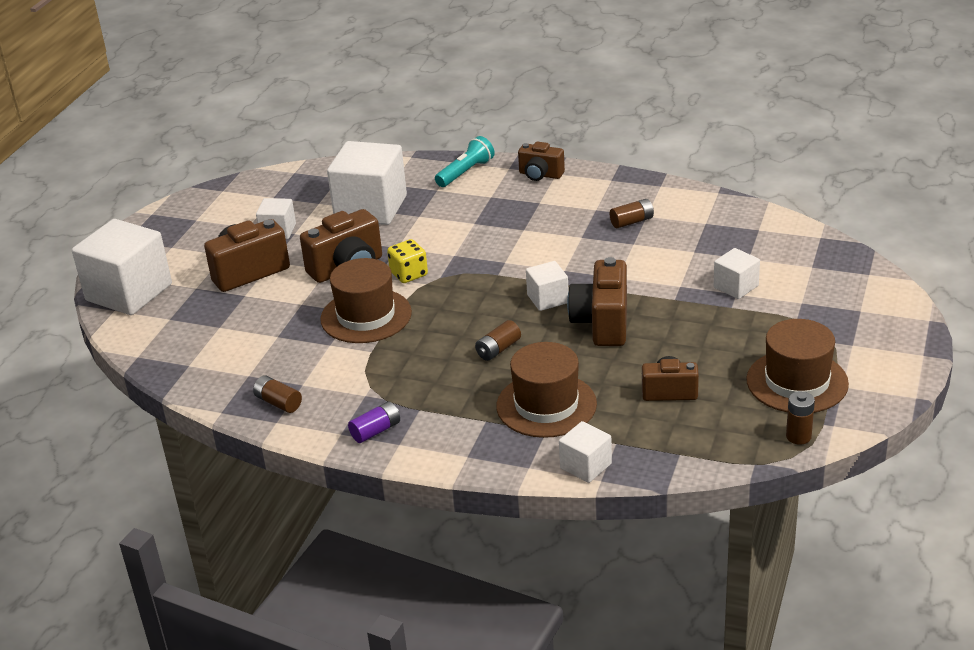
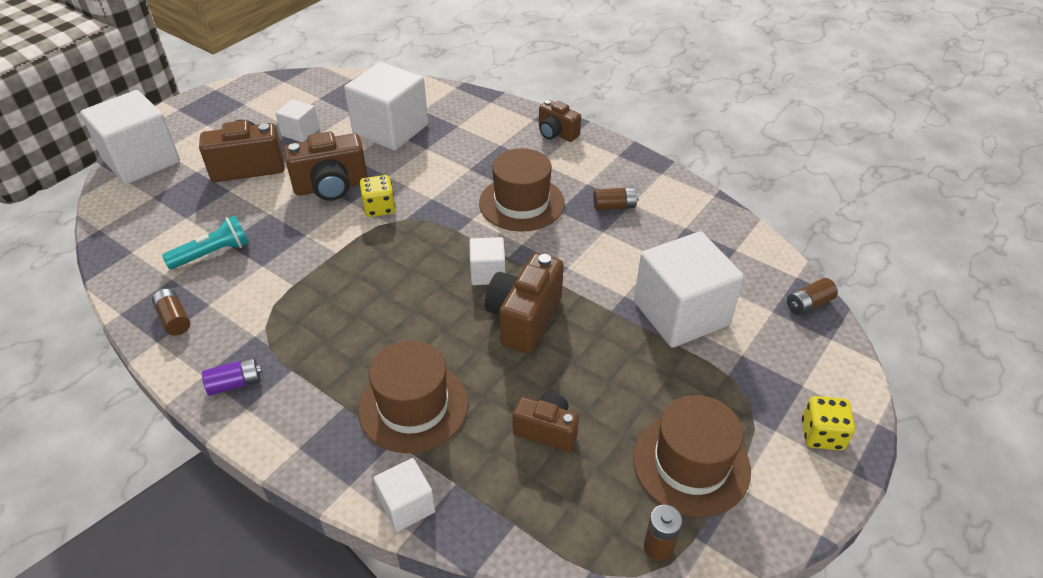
camera: 15 degrees right, 10 degrees up
(366, 316) = (314, 243): brown hat -> brown hat (521, 203)
(466, 172) = (492, 115): turquoise flashlight -> turquoise flashlight (213, 253)
(498, 349) = (408, 319): brown battery -> brown battery (808, 304)
(736, 286) = (681, 313): white cube -> white cube, size x2.01
(889, 338) = (822, 435): none -> yellow dice

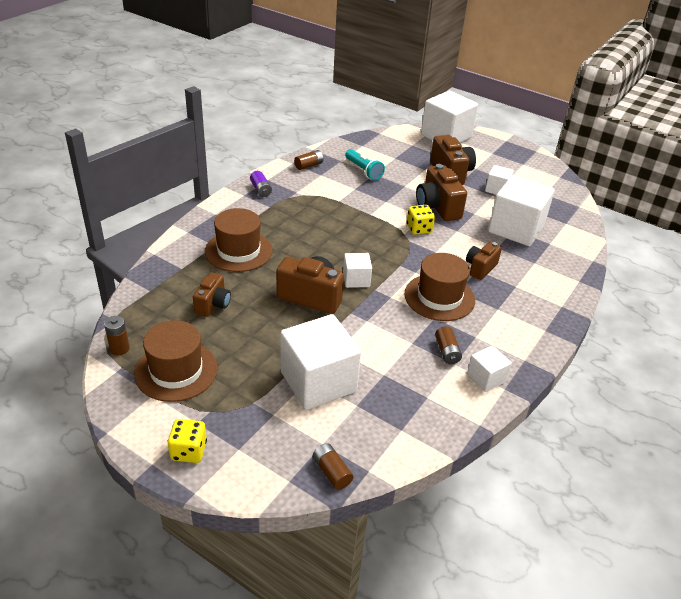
camera: 85 degrees right, 5 degrees down
(407, 505) = (170, 251): white cube -> white cube (486, 378)
(556, 133) = (544, 320): brown camera -> brown camera (480, 268)

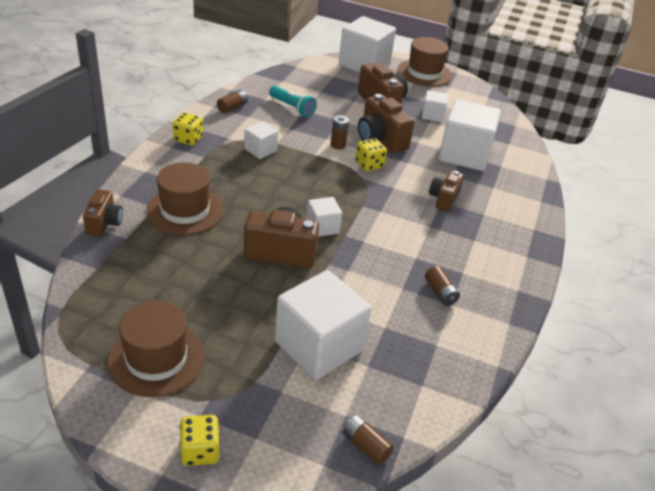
camera: 15 degrees left, 0 degrees up
(119, 349) = (81, 342): brown battery -> brown battery (338, 145)
(213, 304) = (175, 275): brown camera -> brown camera (104, 223)
(261, 190) = (188, 139): purple battery -> yellow dice
(439, 297) = (413, 235): brown hat -> brown hat (424, 73)
(486, 378) = (487, 315): white cube -> white cube (260, 150)

